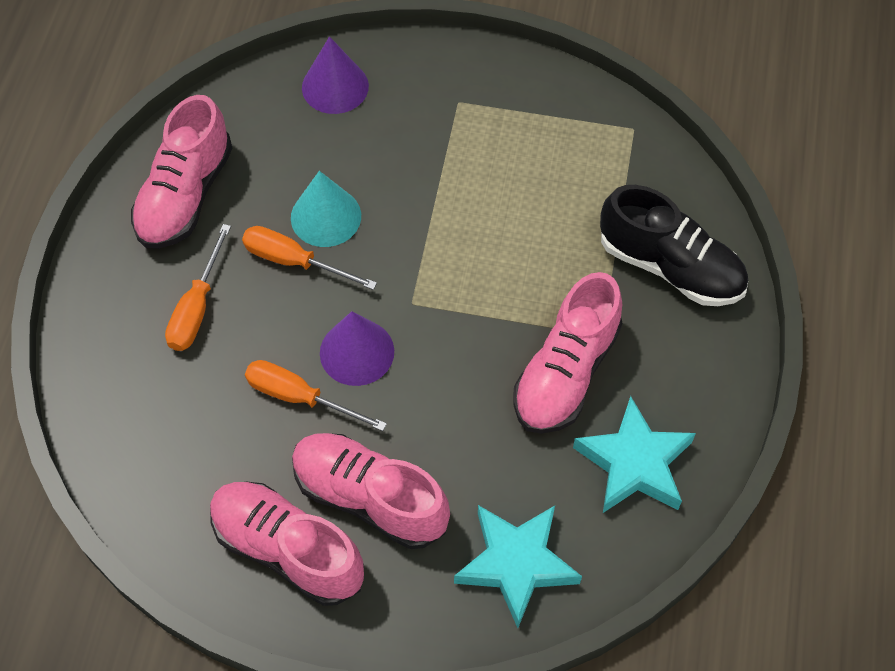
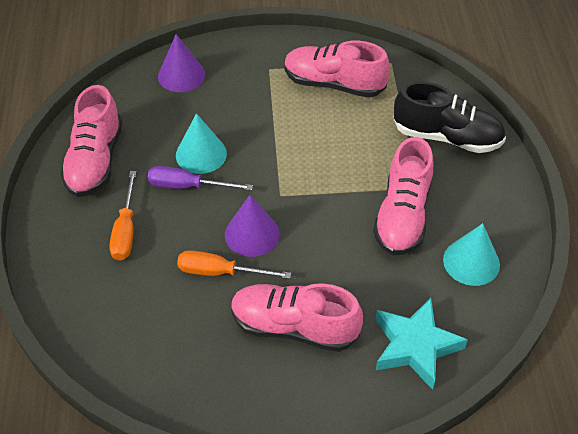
camera: 15 degrees left, 10 degrees down
(288, 549) = (245, 376): pink shoe -> pink shoe (334, 84)
(294, 261) = (187, 186): orange screwdriver -> purple screwdriver
(634, 463) = (471, 262): turquoise star -> turquoise cone

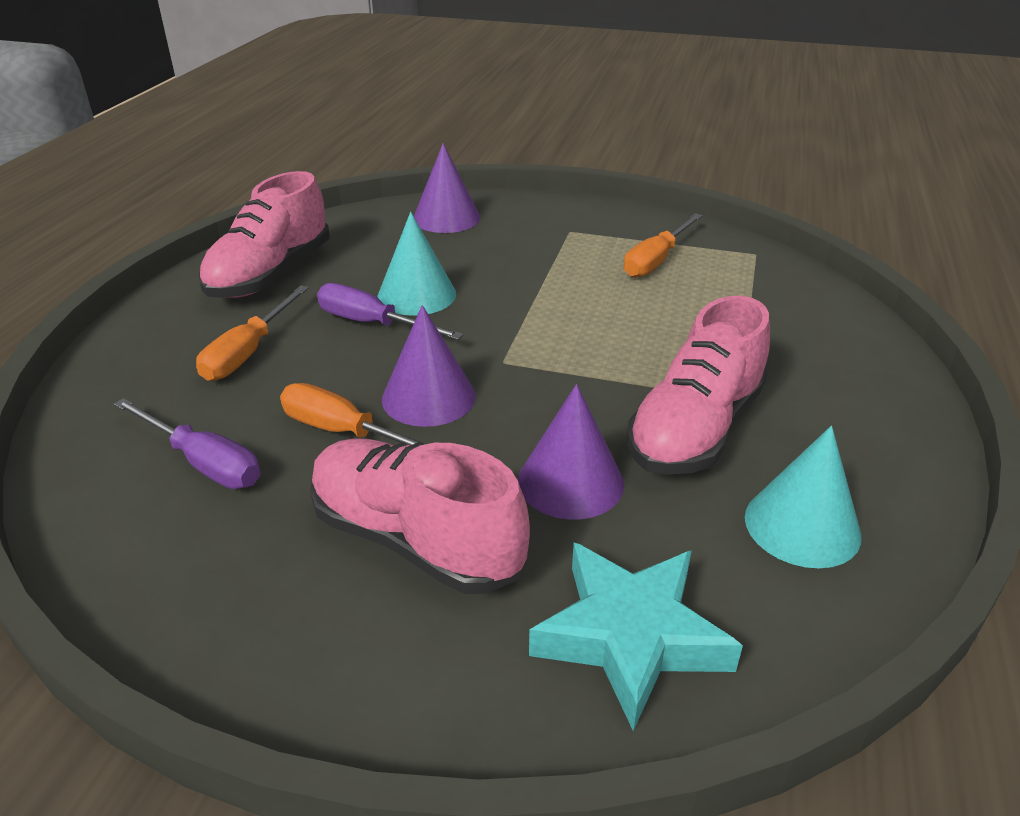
camera: 20 degrees right, 15 degrees down
(154, 315) = (203, 463): none -> purple screwdriver
(334, 84) = (656, 260): pink shoe -> orange screwdriver
(353, 269) = (570, 481): none -> purple cone
(447, 137) = (816, 348): black shoe -> none

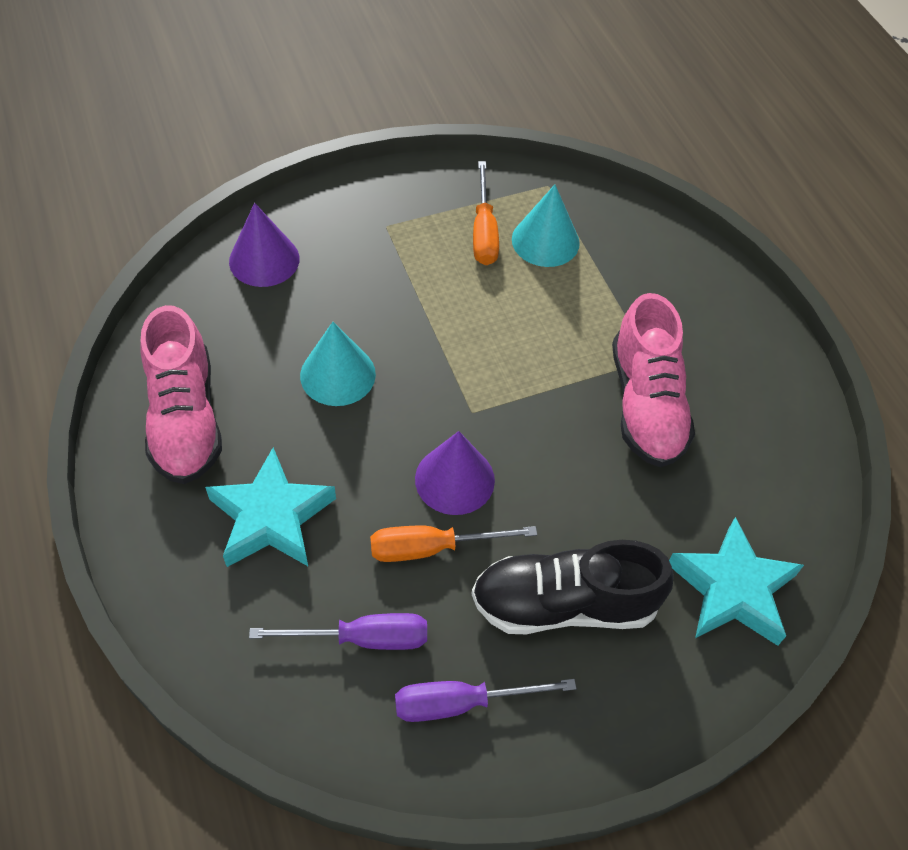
camera: 40 degrees left, 20 degrees up
(248, 352) = (271, 517): orange screwdriver -> turquoise star
(372, 324) = (337, 428): purple screwdriver -> purple screwdriver (461, 703)
(415, 540) = (564, 604): pink shoe -> black shoe
(570, 481) = (611, 497): purple cone -> none
(802, 525) = (757, 450): turquoise cone -> turquoise cone (545, 241)

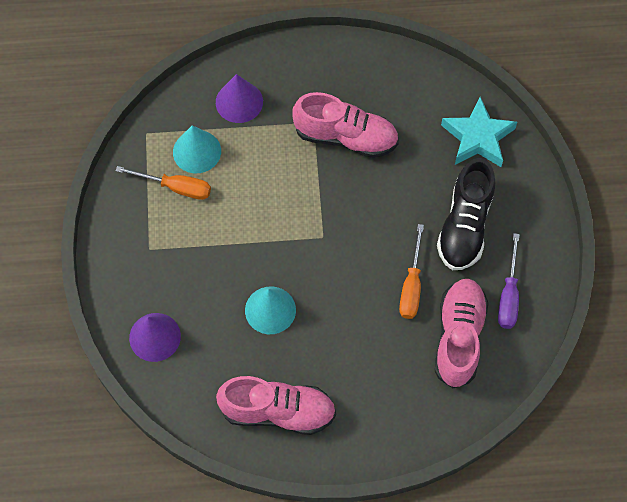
camera: 70 degrees left, 10 degrees up
(271, 517) = (366, 371): turquoise star -> none
(362, 638) = (458, 337): purple screwdriver -> pink shoe
(454, 479) = (368, 260): purple cone -> purple cone (239, 102)

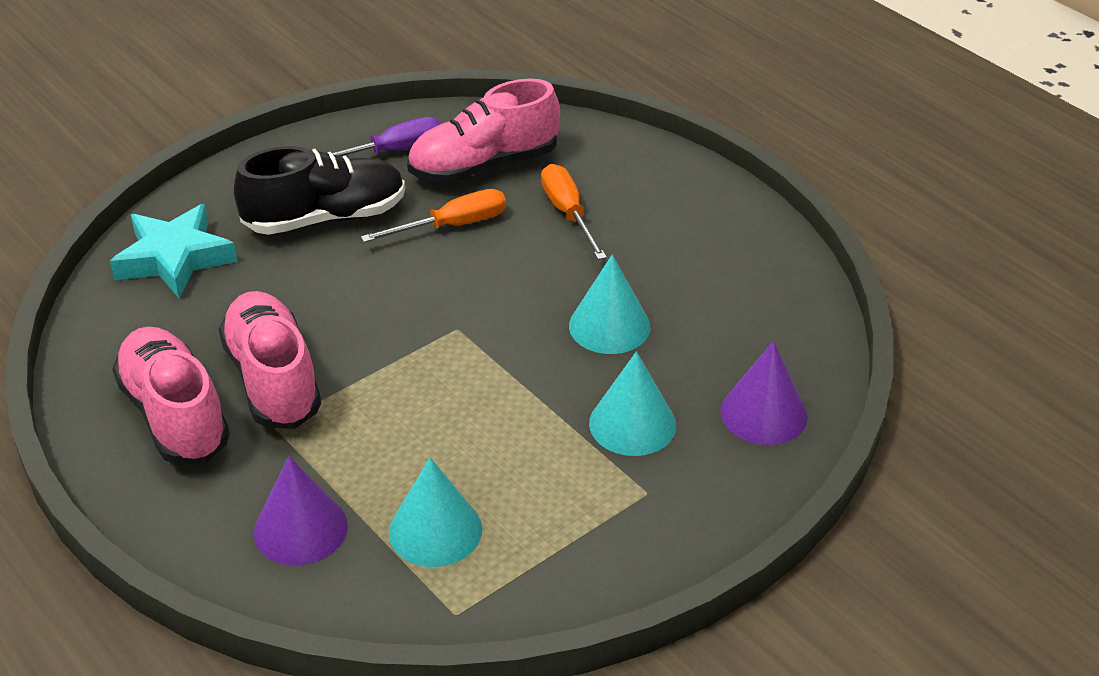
camera: 125 degrees left, 25 degrees down
(175, 187) = (520, 520): orange screwdriver -> orange screwdriver (568, 214)
(195, 272) = (632, 424): none -> turquoise cone
(278, 411) = (729, 258): pink shoe -> pink shoe (174, 415)

